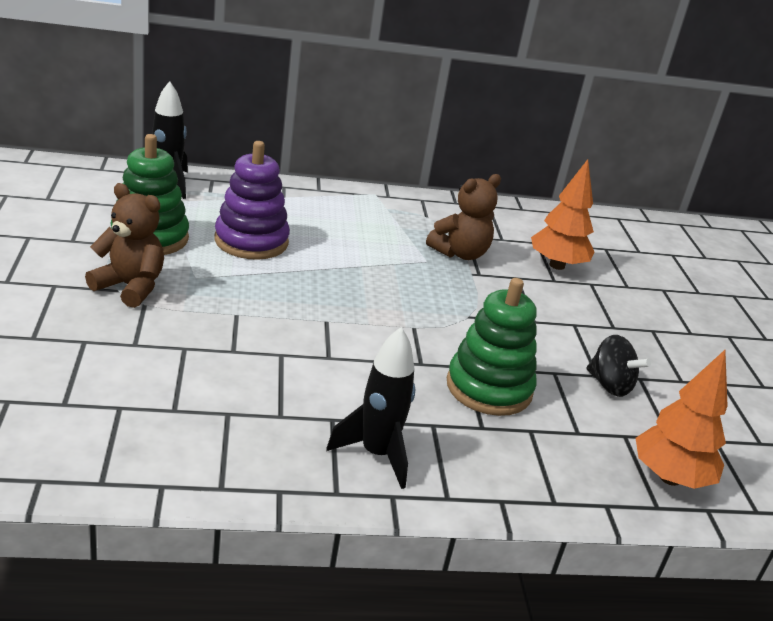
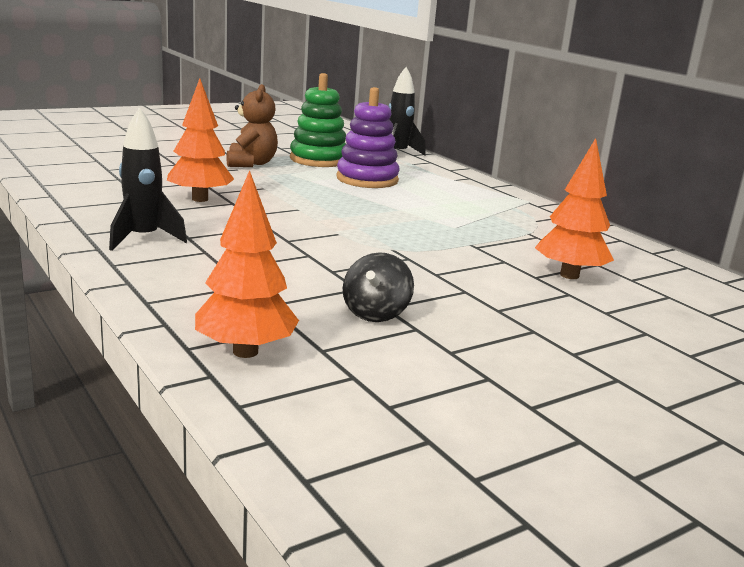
camera: 65 degrees right, 10 degrees down
(254, 371) = (200, 199): none -> orange tree
(460, 253) = (497, 237): brown teddy bear -> none
(489, 388) = (288, 265): green stacking toy -> none

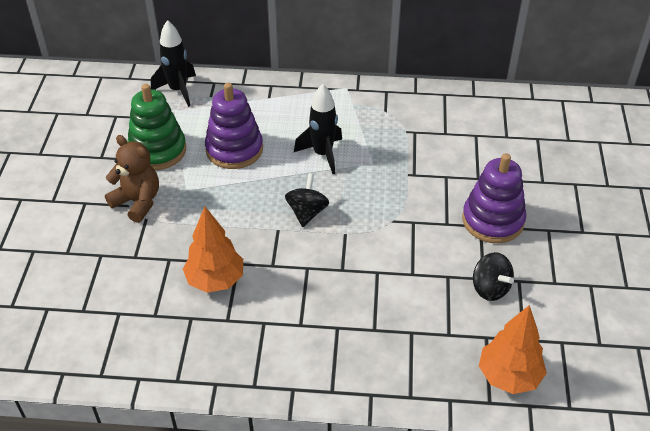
camera: 50 degrees left, 25 degrees up
(143, 239) = (289, 354): black rocket -> black rocket (323, 154)
(339, 214) = (307, 212): none -> black spinning top
(486, 295) = (493, 220): none -> purple stacking toy
(569, 275) = (485, 161): orange tree -> none

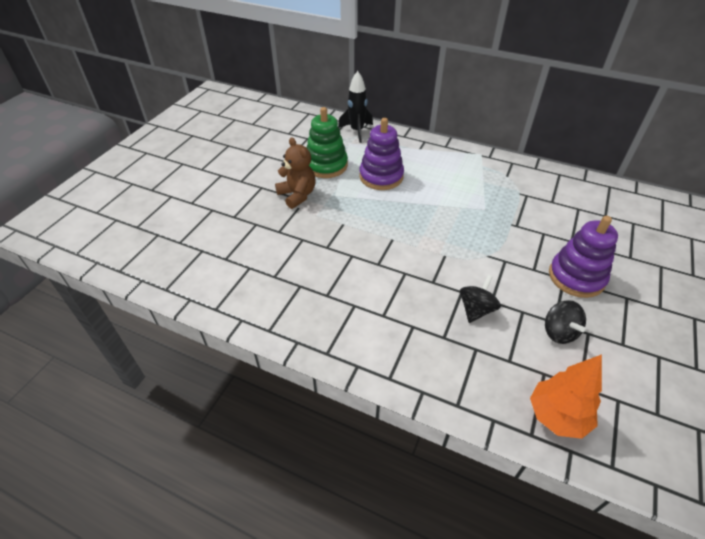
camera: 20 degrees right, 0 degrees up
(215, 280) = (330, 263): orange tree -> none
(307, 212) = (419, 232): black spinning top -> black spinning top (476, 309)
(323, 154) = (447, 194): black rocket -> none

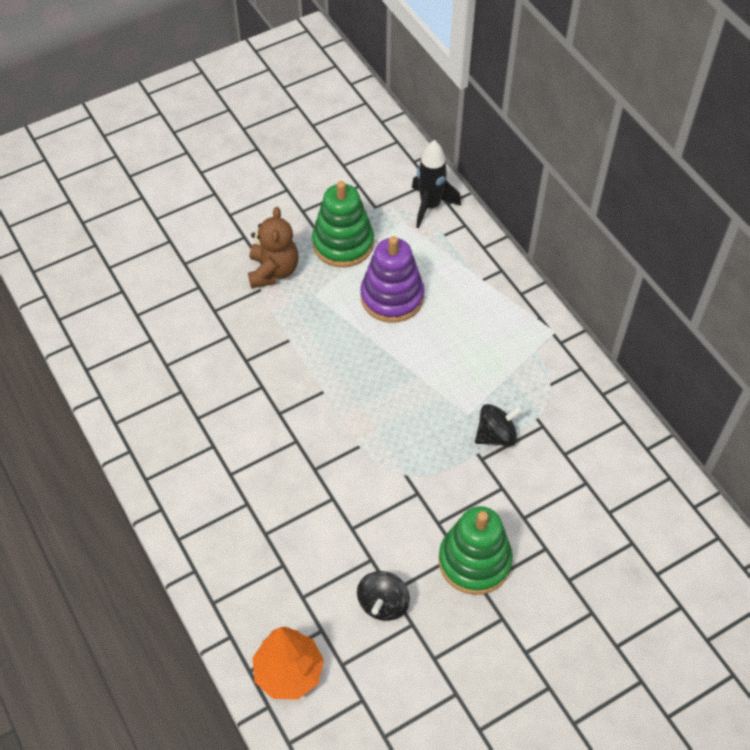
camera: 35 degrees right, 10 degrees up
(476, 309) = (326, 526): black spinning top -> black spinning top (496, 435)
(576, 277) = (474, 561): purple stacking toy -> green stacking toy

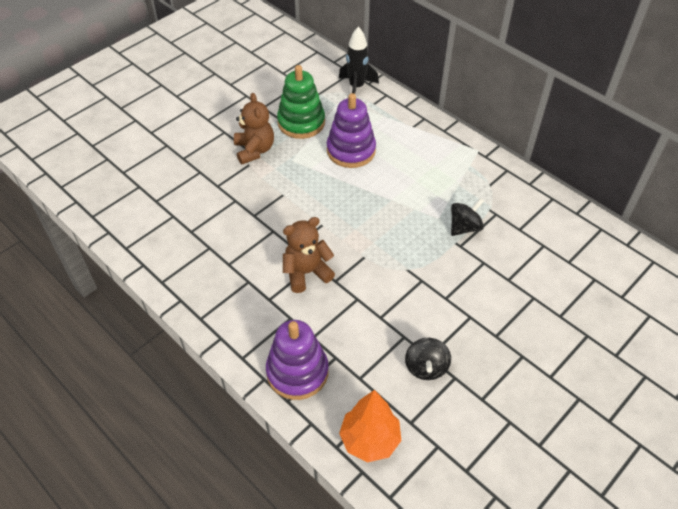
camera: 15 degrees left, 5 degrees down
(234, 572) = (297, 372): none -> purple stacking toy
(284, 450) = (306, 272): none -> brown teddy bear
(474, 561) = (484, 319): green stacking toy -> none

